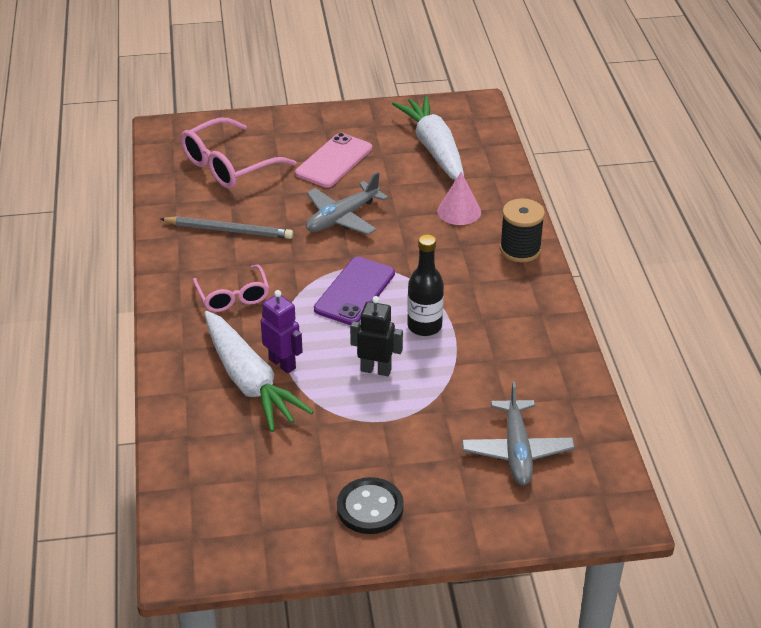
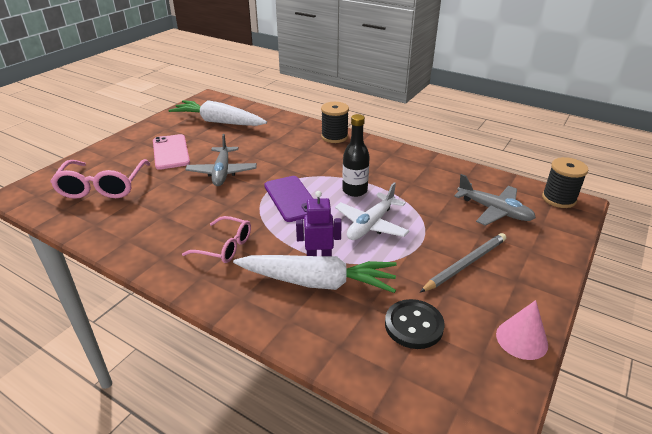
camera: 50 degrees left, 5 degrees down
(229, 230) = (160, 216): grey pencil -> grey pencil (465, 264)
(370, 508) = (499, 290): black button -> black button (414, 325)
(376, 370) = (371, 225): black robot -> white plane
(459, 211) = (278, 138): pink cone -> pink cone (521, 339)
(614, 497) = (559, 199): none -> black spool

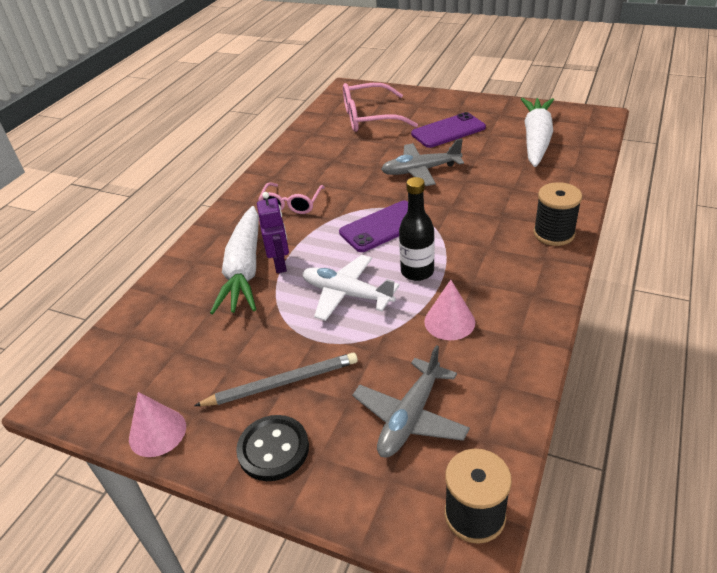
camera: 85 degrees right, 5 degrees up
(171, 152) = (448, 131): pink phone -> purple phone
(410, 185) = (449, 321): none -> pink cone
(414, 325) = (183, 342): black button -> black button (273, 449)
(465, 264) = (282, 383): grey pencil -> grey pencil turned 60 degrees counterclockwise

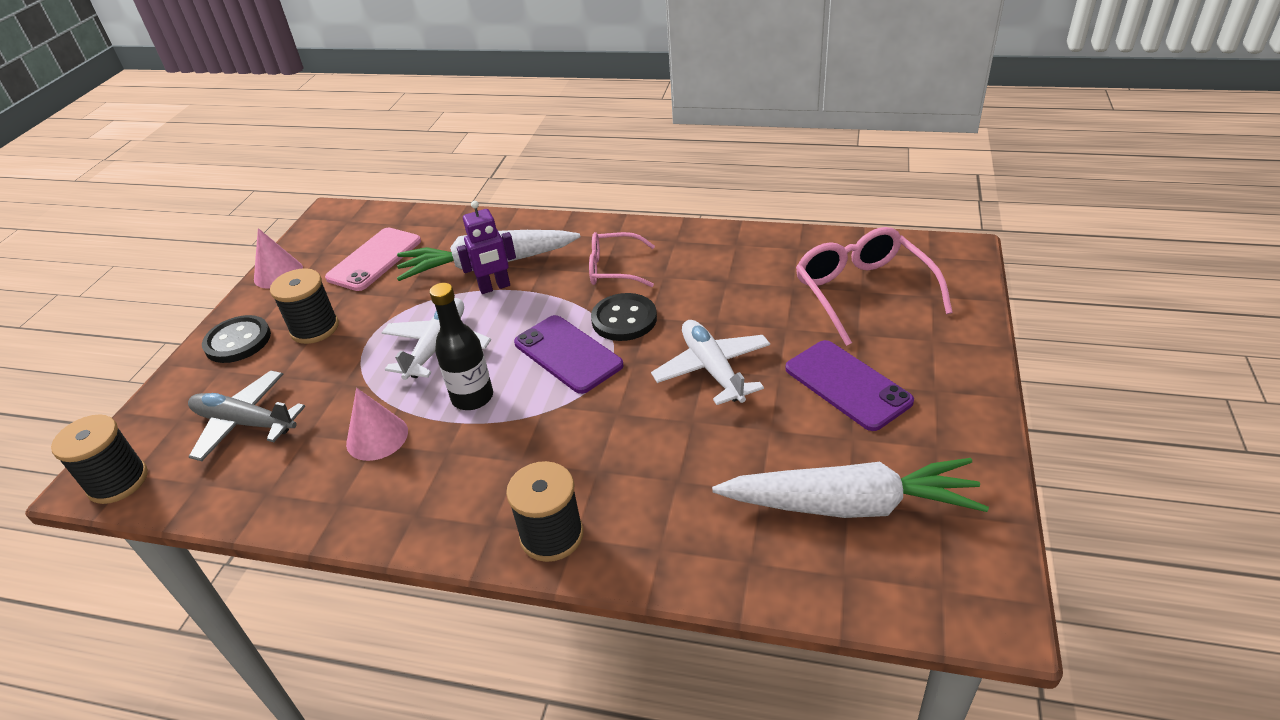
camera: 80 degrees right, 0 degrees up
(184, 348) = (374, 259): none -> pink phone
(282, 383) = (315, 328): grey pencil -> black spool
(355, 201) = (624, 319): none -> black button
(420, 171) = (712, 369): grey plane -> white plane

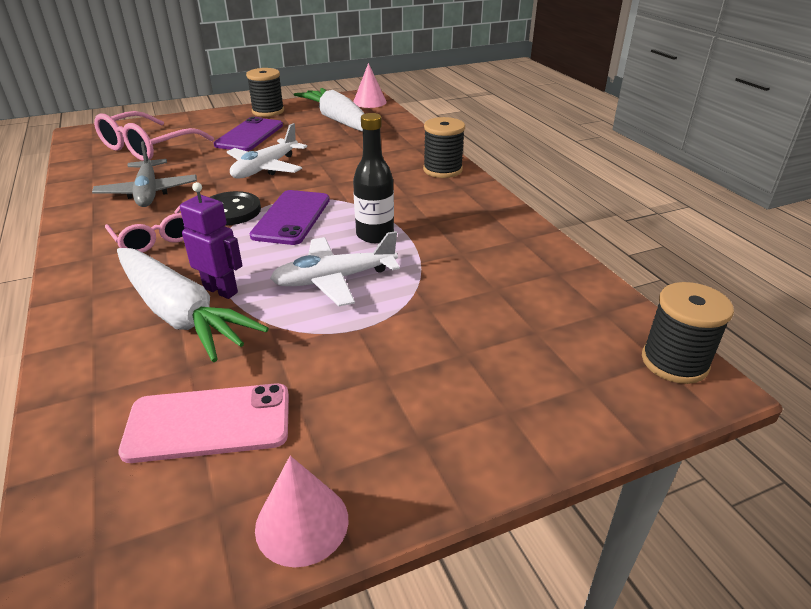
camera: 130 degrees left, 5 degrees down
(238, 341) = (459, 437): black button -> none
(245, 423) = (532, 333): grey plane -> grey plane (148, 192)
(315, 328) = (380, 380): black spool -> black spool (268, 111)
(377, 437) = (456, 254): pink cone -> pink cone (369, 102)

